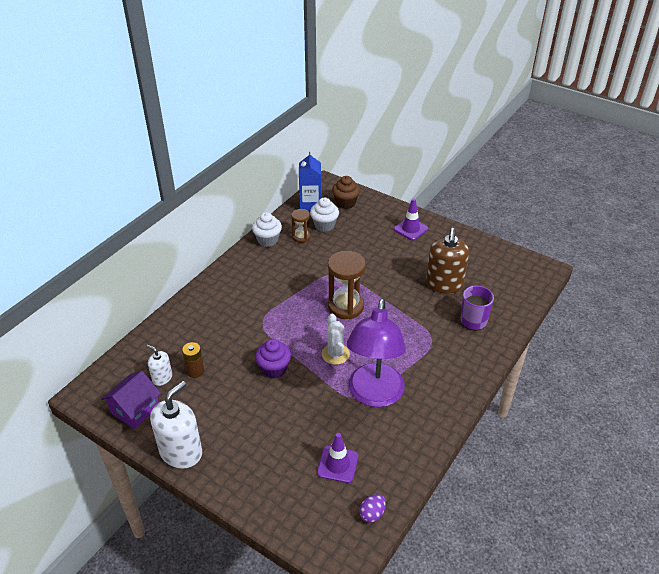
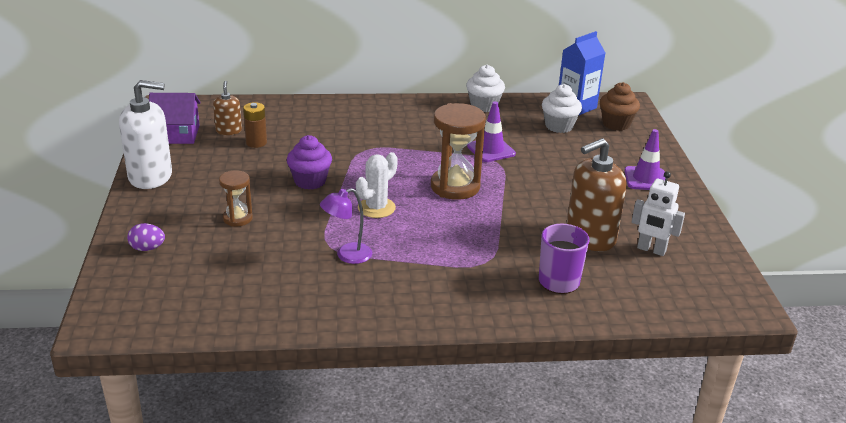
camera: 50 degrees right, 10 degrees down
(162, 378) = (228, 131): white soap dispenser -> brown soap dispenser
(301, 237) = (518, 121): brown hourglass -> brown hourglass (237, 218)
(337, 464) = (223, 269): purple traffic cone -> purple traffic cone (491, 150)
(372, 514) = (177, 318): purple egg -> purple egg (147, 248)
(374, 395) = (347, 255): purple lamp -> purple lamp, size x0.45
(474, 270) = (651, 250): none -> white robot

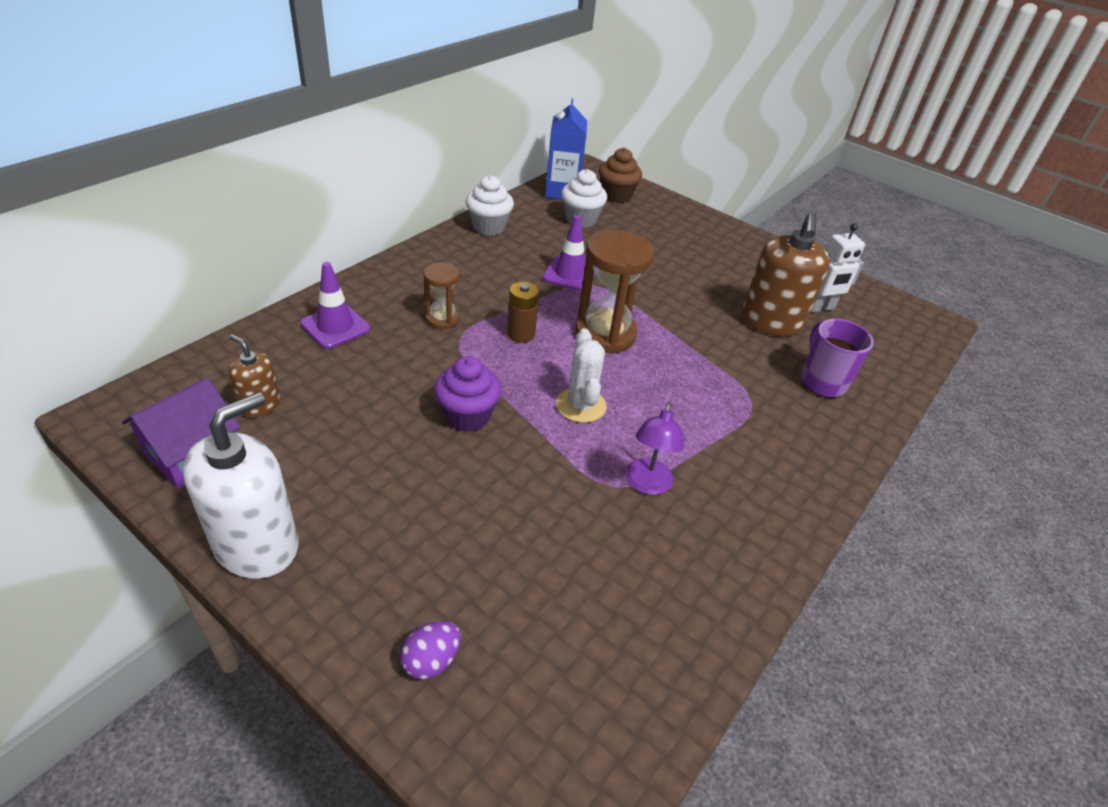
camera: 50 degrees left, 10 degrees up
(237, 218) = (469, 524): brown hourglass -> brown hourglass (442, 319)
(256, 142) = (324, 402): brown battery -> brown battery (521, 334)
(646, 179) = (716, 241): purple traffic cone -> purple traffic cone (335, 326)

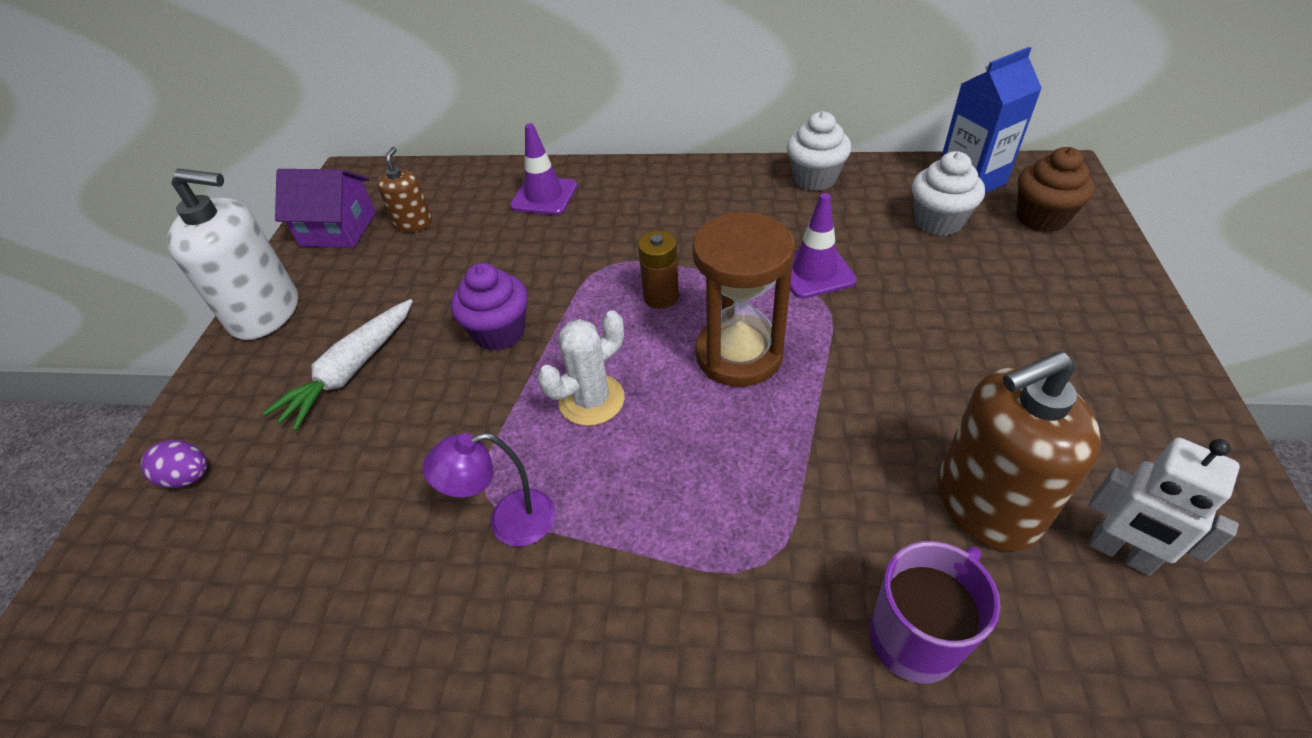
camera: 65 degrees right, 5 degrees up
(415, 511) = (351, 371): none -> white carrot
(442, 319) = (623, 239): brown hourglass -> none

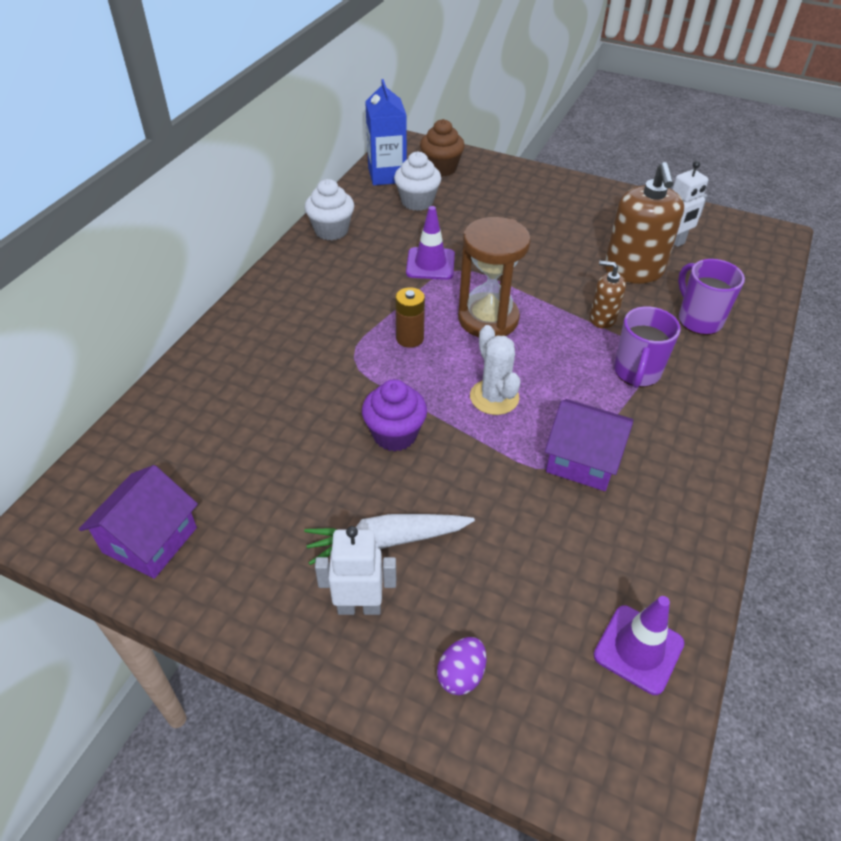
camera: 75 degrees left, 0 degrees up
(265, 313) = (255, 613): white soap dispenser -> none
(271, 376) = (359, 606): none -> white robot
(351, 371) = (386, 541): white carrot -> white carrot turned 120 degrees clockwise
(413, 223) = (192, 474): brown soap dispenser -> brown soap dispenser (602, 318)
(508, 522) = (583, 460): purple lamp -> purple house
(544, 196) = (228, 374): purple traffic cone -> purple traffic cone (638, 649)
(716, 557) = (636, 373): none -> purple mug

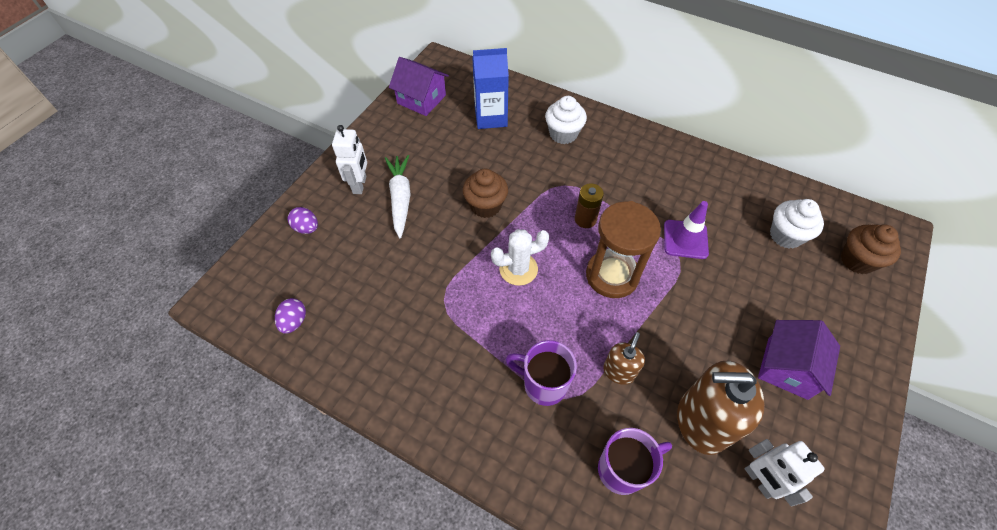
camera: 95 degrees right, 10 degrees up
(331, 230) = (723, 171): white cupcake -> white cupcake (563, 134)
(387, 175) = (827, 213): blue carton -> blue carton (491, 117)
(394, 434) = (485, 206): purple cupcake -> brown cupcake
(583, 460) = (449, 320): purple house -> purple house (787, 368)
(638, 649) = (294, 321): purple traffic cone -> purple egg

